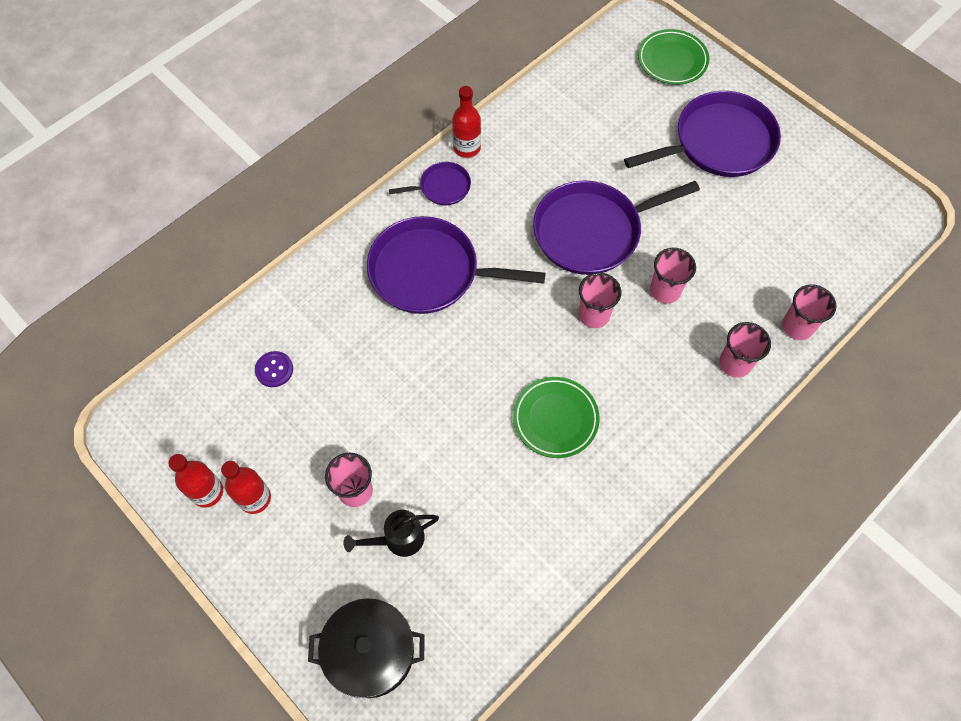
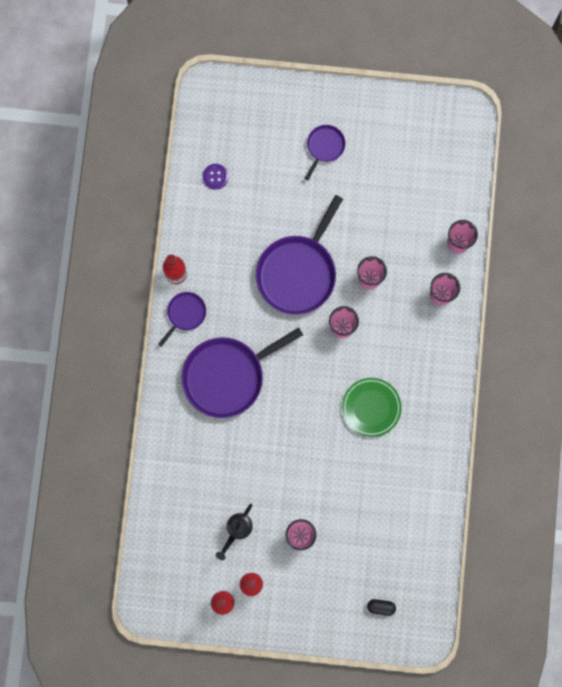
camera: 40 degrees left, 15 degrees up
(274, 370) = (194, 507): purple button -> purple button (215, 177)
(371, 652) = (381, 607): black pot -> black capsule
(398, 539) = (345, 541): black watering can -> black watering can (237, 530)
(672, 60) = (249, 103): green plate -> none
(718, 143) = (324, 147): purple pan -> purple pan, size x0.49

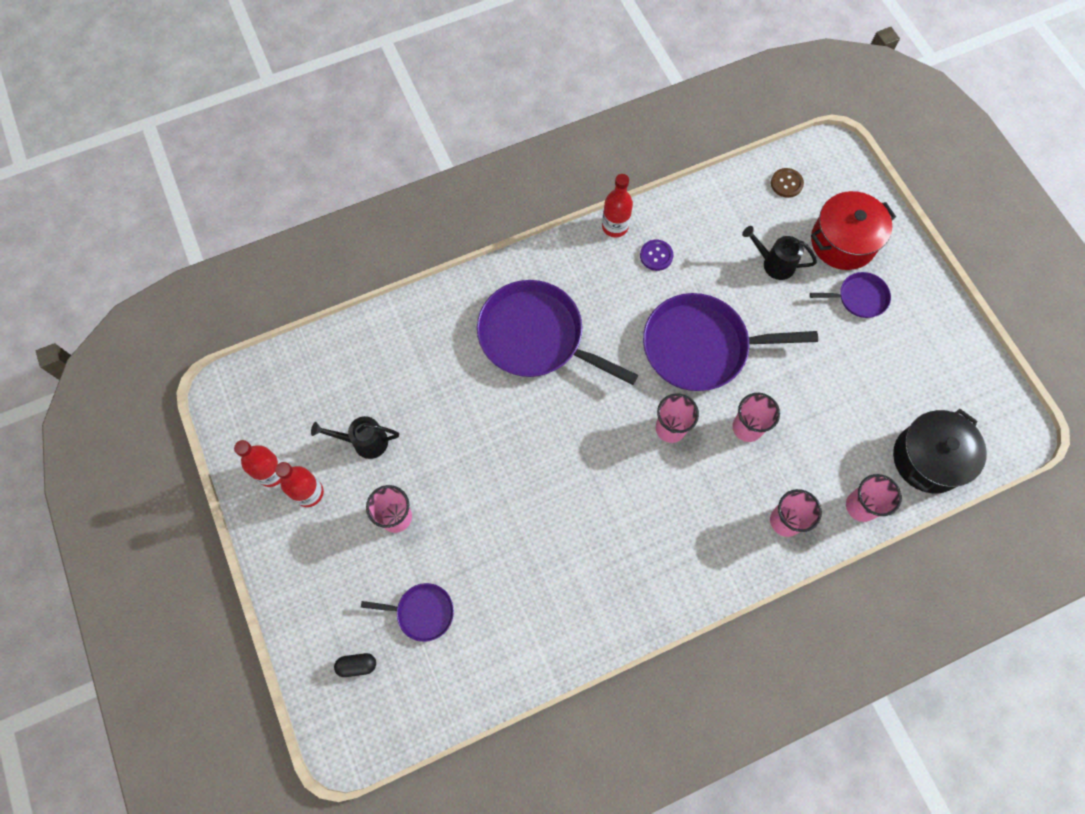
camera: 60 degrees right, 10 degrees down
(185, 314) = (577, 258): purple pan -> purple pan (422, 612)
(213, 136) = (786, 183): none -> brown button
(215, 177) = (745, 208): purple button -> purple button (656, 256)
(267, 185) = (773, 263): none -> black watering can
(279, 129) = (843, 242): none -> red pot
(371, 407) = (597, 515): green plate -> none
(381, 607) = (357, 665): black capsule -> black capsule turned 75 degrees counterclockwise
(453, 181) = (928, 459): none -> black pot

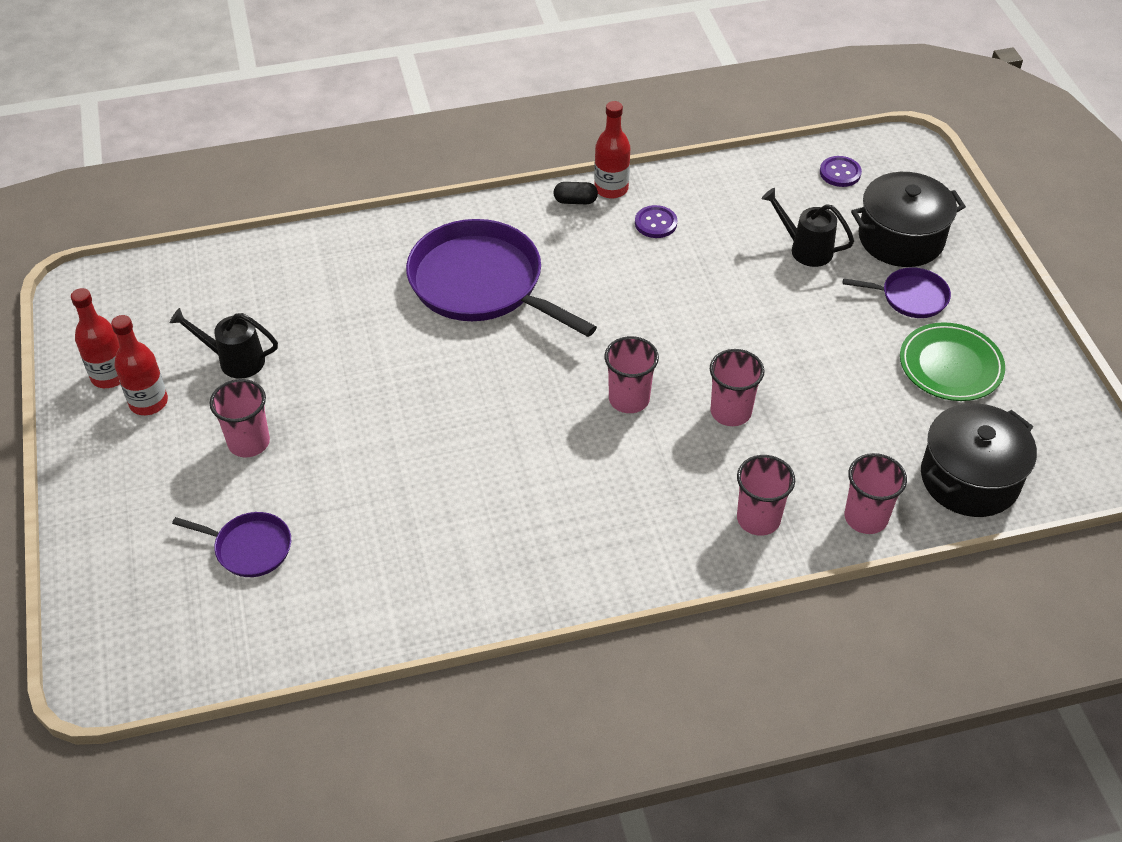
camera: 10 degrees right, 20 degrees down
(357, 665) = (147, 592): black capsule -> black capsule (575, 201)
(701, 347) = (690, 320): purple pan -> none
(786, 183) = (840, 173): brown button -> purple button
(843, 242) = (901, 238): red pot -> black pot
(898, 358) = (950, 366): none -> green plate

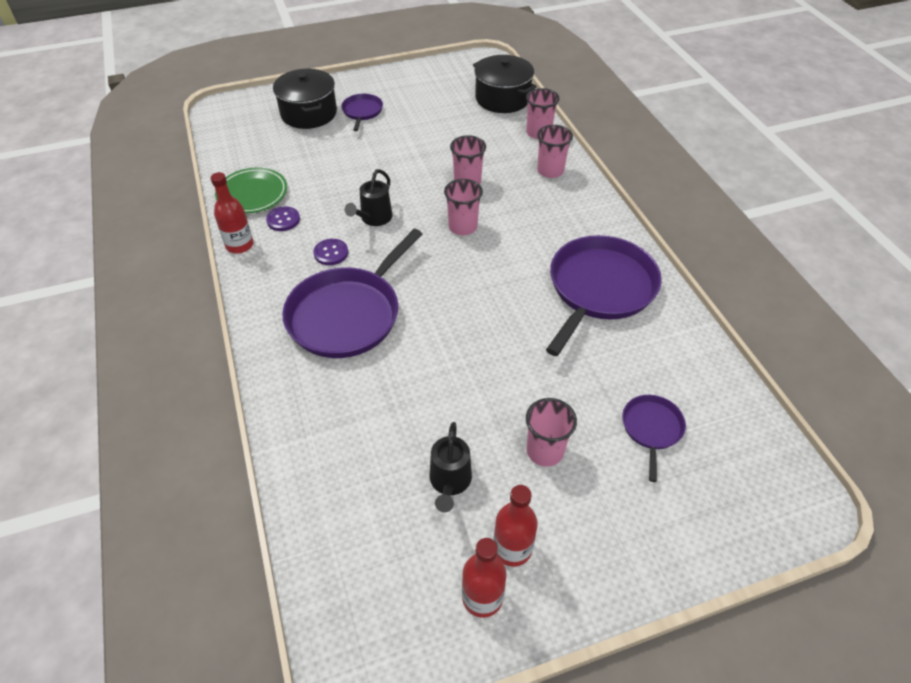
camera: 95 degrees left, 0 degrees up
(486, 537) = (599, 289): none -> purple pan
(575, 201) = (252, 265): black capsule -> none
(805, 249) = (316, 151): black watering can -> black watering can (373, 219)
(840, 173) = (240, 135): purple button -> purple button (331, 253)
(950, 366) = (419, 100): green plate -> green plate (252, 194)

